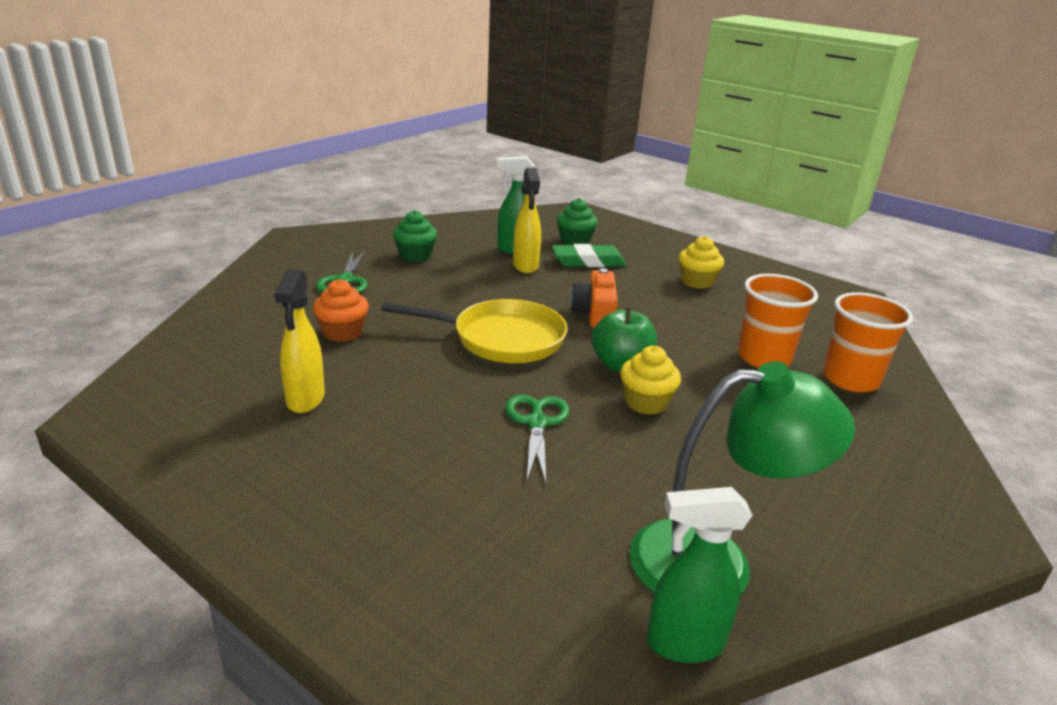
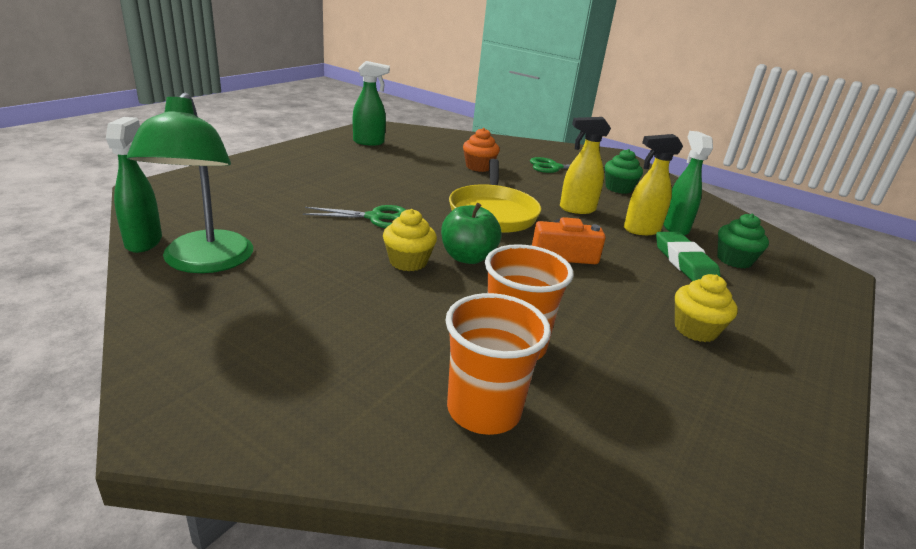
camera: 85 degrees right, 0 degrees up
(207, 426) = (369, 142): none -> green spray bottle
(305, 400) = (396, 159): yellow spray bottle -> yellow spray bottle (576, 209)

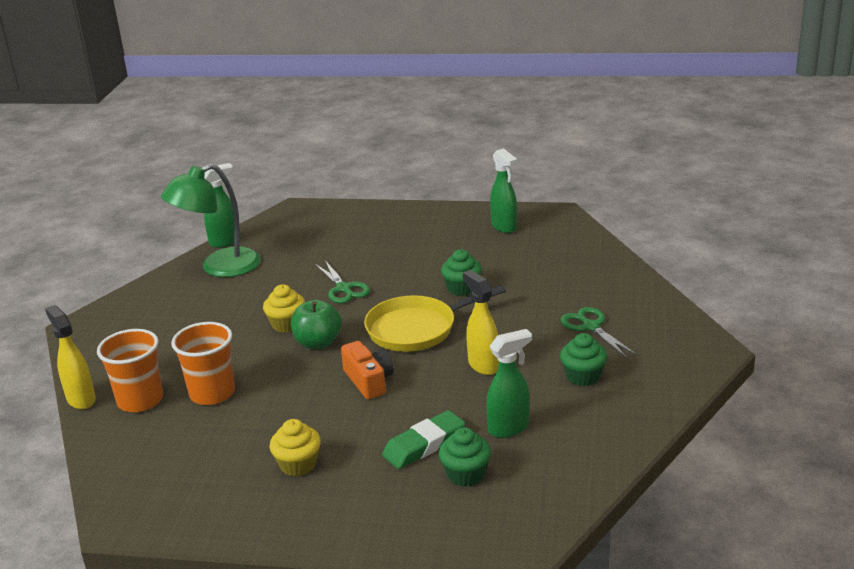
camera: 70 degrees right, 0 degrees up
(446, 180) = (462, 288): none -> green cupcake
(478, 167) = (523, 291): orange cupcake -> none
(641, 230) = (475, 409): yellow spray bottle -> yellow spray bottle (81, 399)

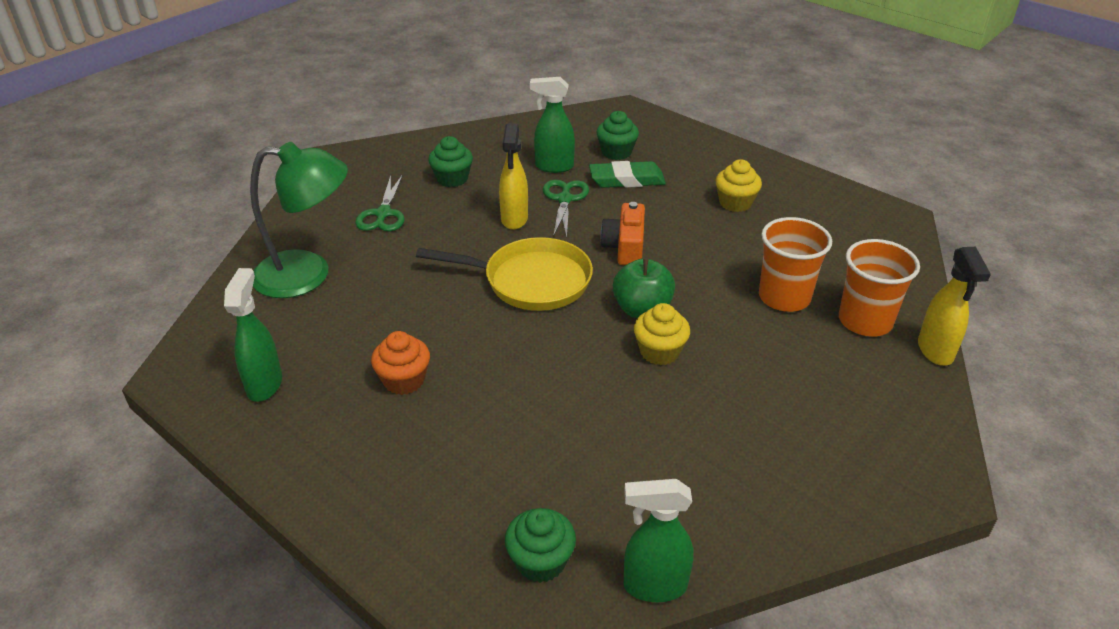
camera: 150 degrees left, 10 degrees up
(219, 267) = (694, 514): green lamp -> green lamp (308, 275)
(343, 289) = (555, 376): green scissors -> green scissors (564, 199)
(431, 255) = (404, 380): none -> orange cupcake
(462, 288) = (432, 310): green cupcake -> green cupcake (540, 561)

